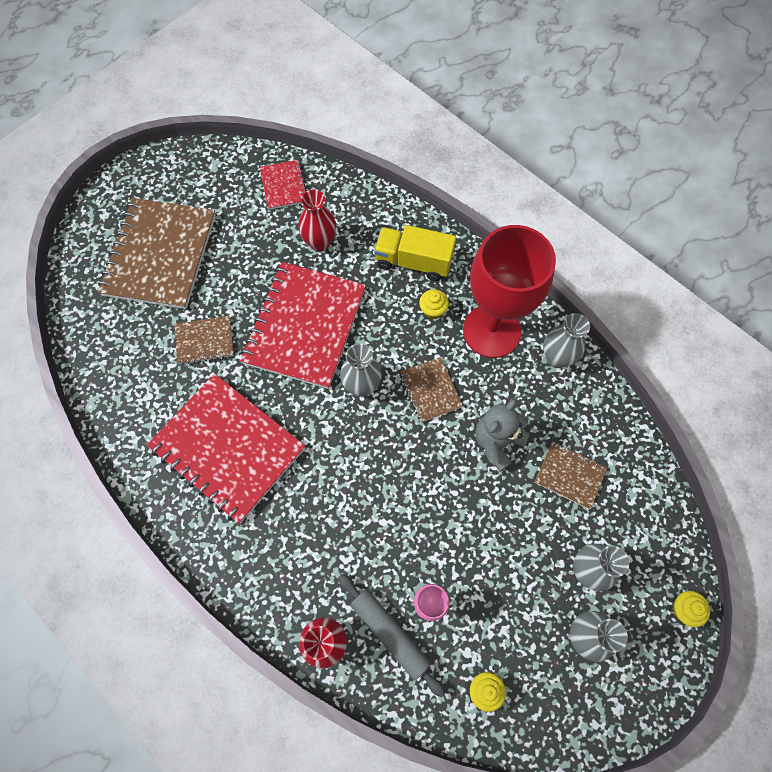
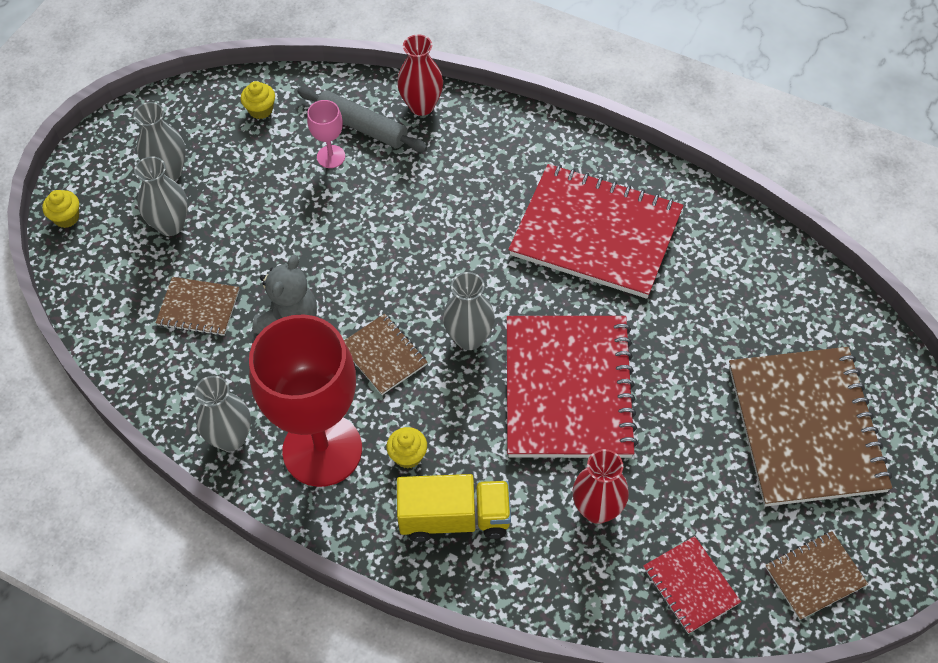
camera: 165 degrees right, 10 degrees down
(204, 341) = (684, 336): brown notebook -> brown notebook (814, 576)

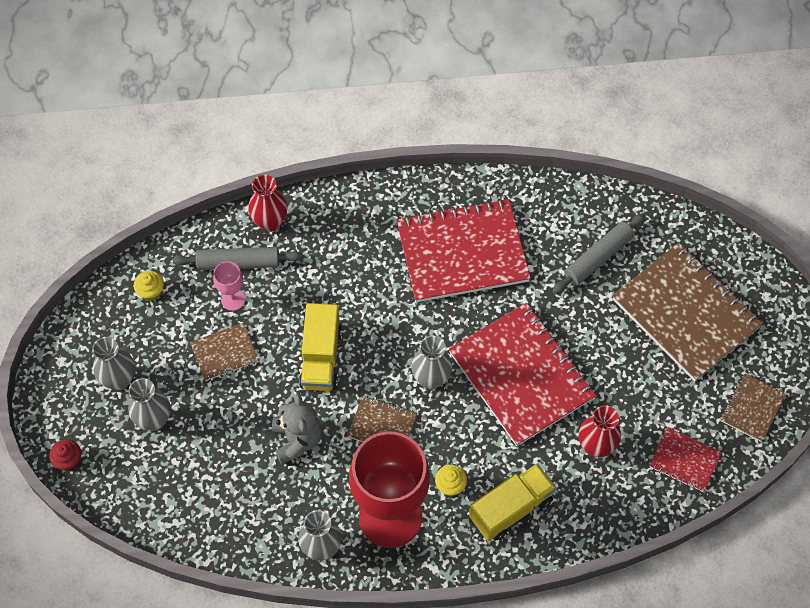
camera: 35 degrees left, 5 degrees up
(66, 217) = (69, 460): yellow cupcake -> red cupcake
(198, 308) = (225, 469): brown notebook -> brown notebook (225, 353)
(373, 256) = (321, 358): none -> yellow truck
(744, 316) = (598, 257): none -> grey rolling pin

